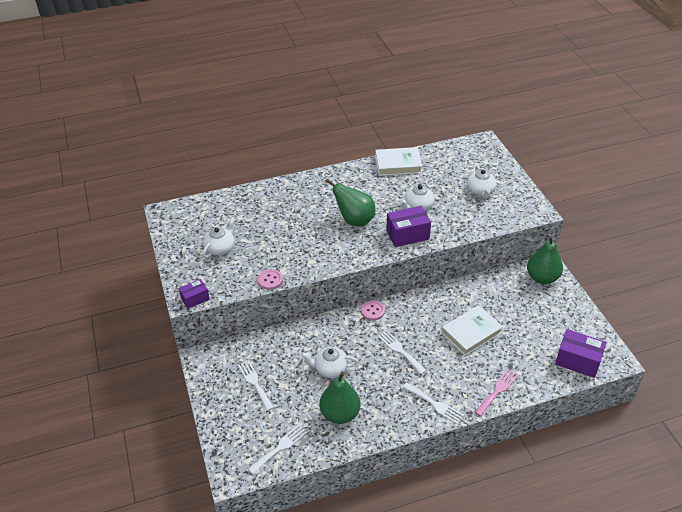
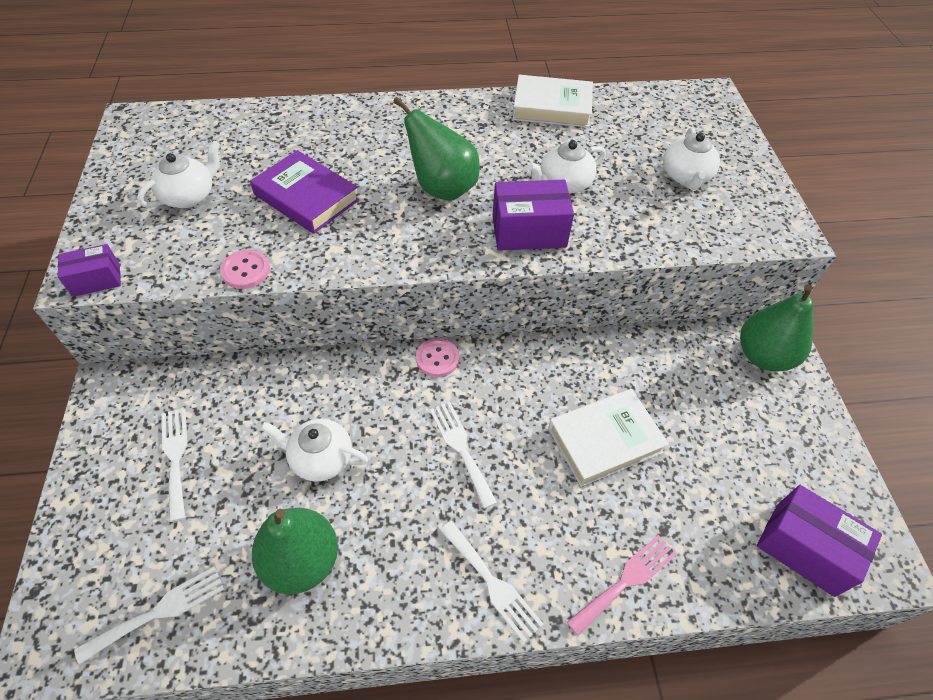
camera: 10 degrees right, 10 degrees up
(284, 238) = (306, 197): none -> purple book

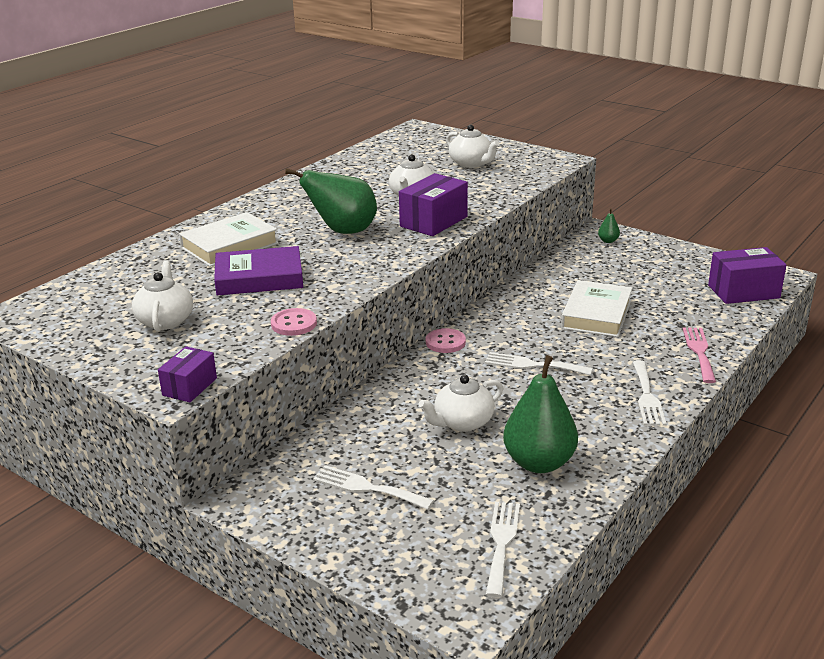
camera: 45 degrees left, 25 degrees down
(492, 583) = (647, 396): white fork -> white fork turned 90 degrees clockwise
(552, 107) = (335, 171): white book -> white book (229, 246)
(763, 356) = (608, 241): green pear -> green pear, size x0.42

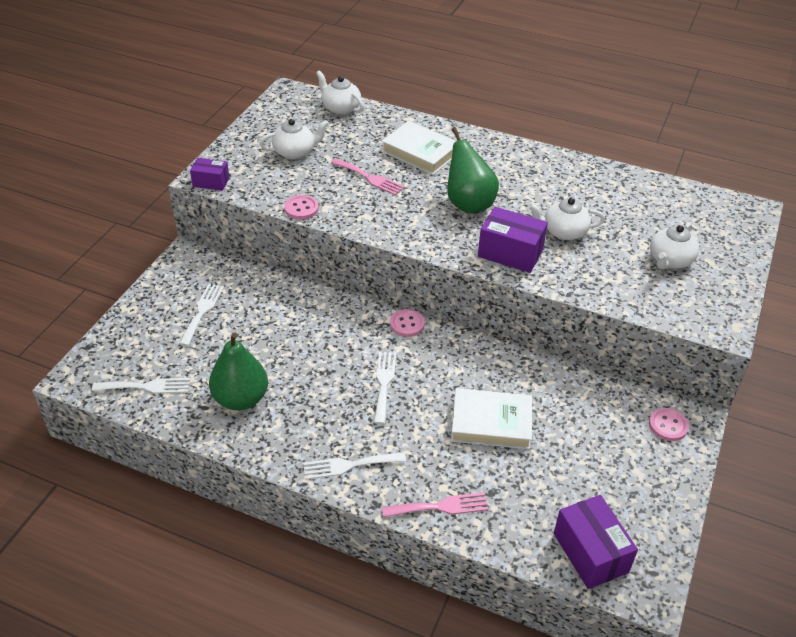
camera: 75 degrees right, 15 degrees up
(259, 278) = (369, 178): purple book -> pink fork
(462, 422) = (288, 349): white teapot -> white teapot (340, 108)
(608, 241) = (668, 425): green pear -> pink button

